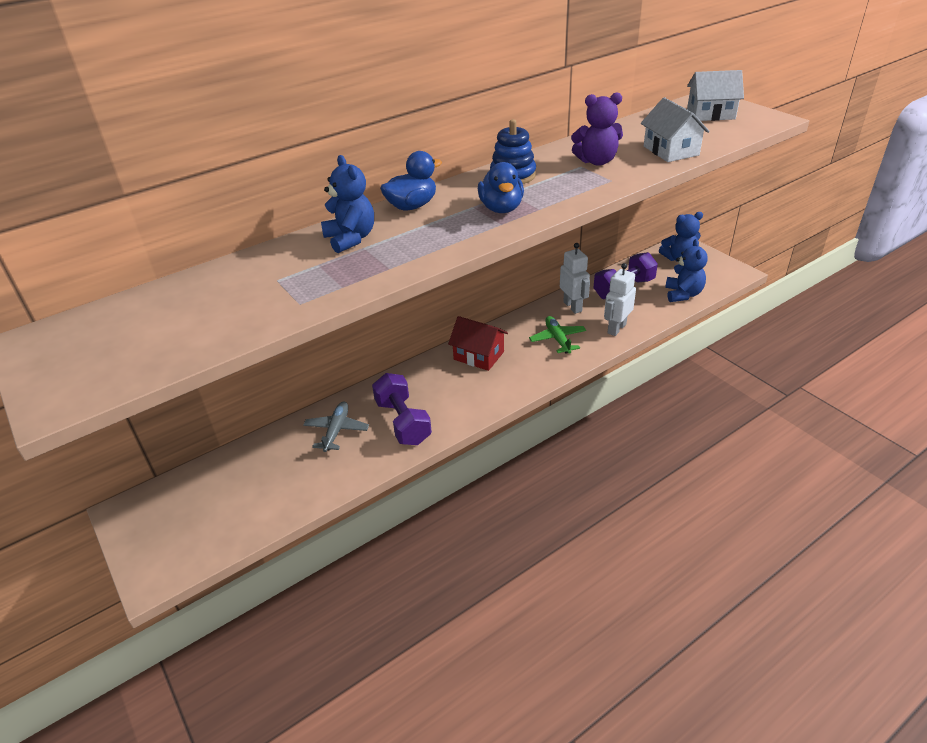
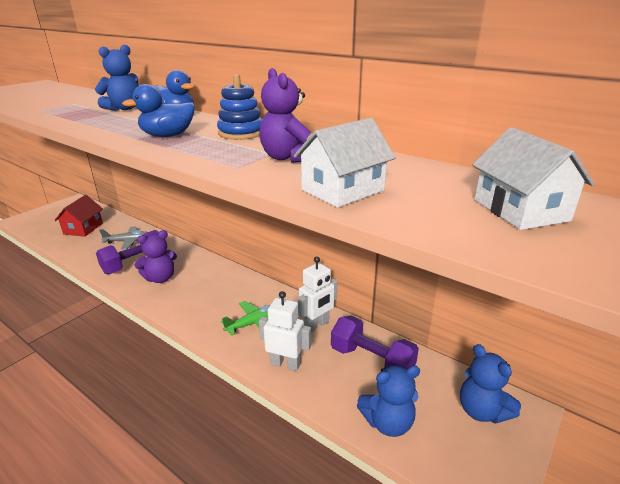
camera: 70 degrees right, 10 degrees down
(449, 399) = (160, 278): none -> purple teddy bear
(478, 355) = (220, 282): red house -> red house (83, 228)

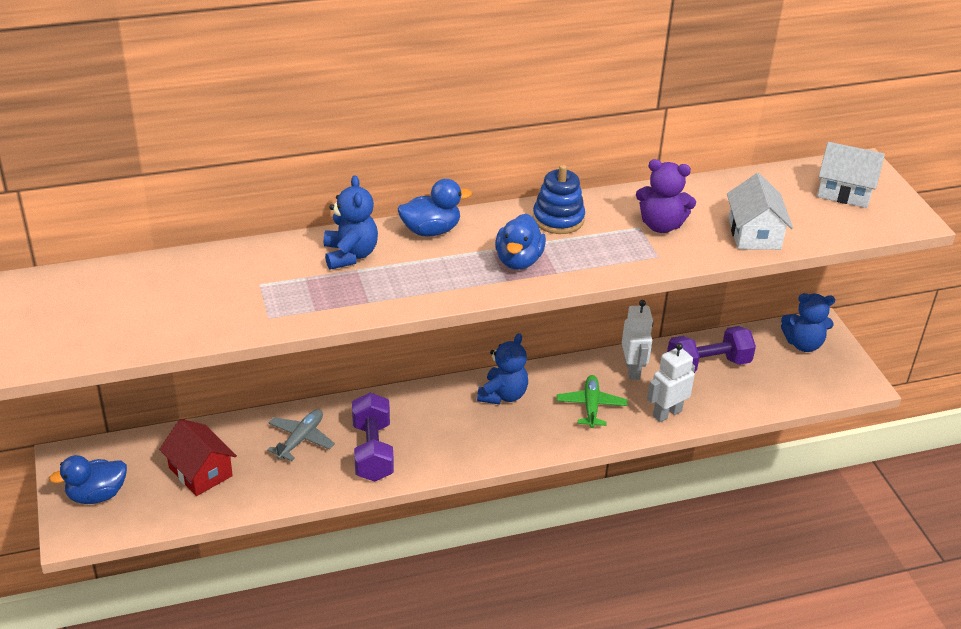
camera: 55 degrees left, 10 degrees up
(51, 214) = (97, 495): none -> blue duck
(160, 278) = (433, 441): purple teddy bear -> none
(388, 422) = (775, 393): blue teddy bear -> blue teddy bear (503, 395)

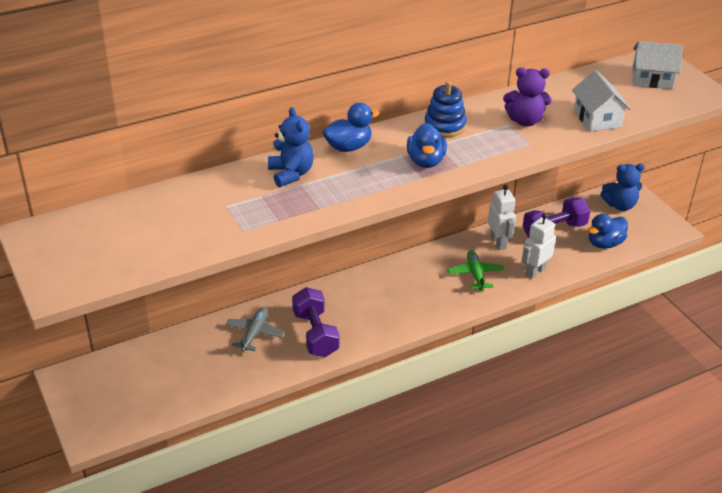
camera: 10 degrees left, 0 degrees up
(97, 495) = (99, 403): blue duck -> blue duck (604, 243)
(200, 472) = (180, 371): red house -> none
(503, 395) = (404, 276): blue teddy bear -> none

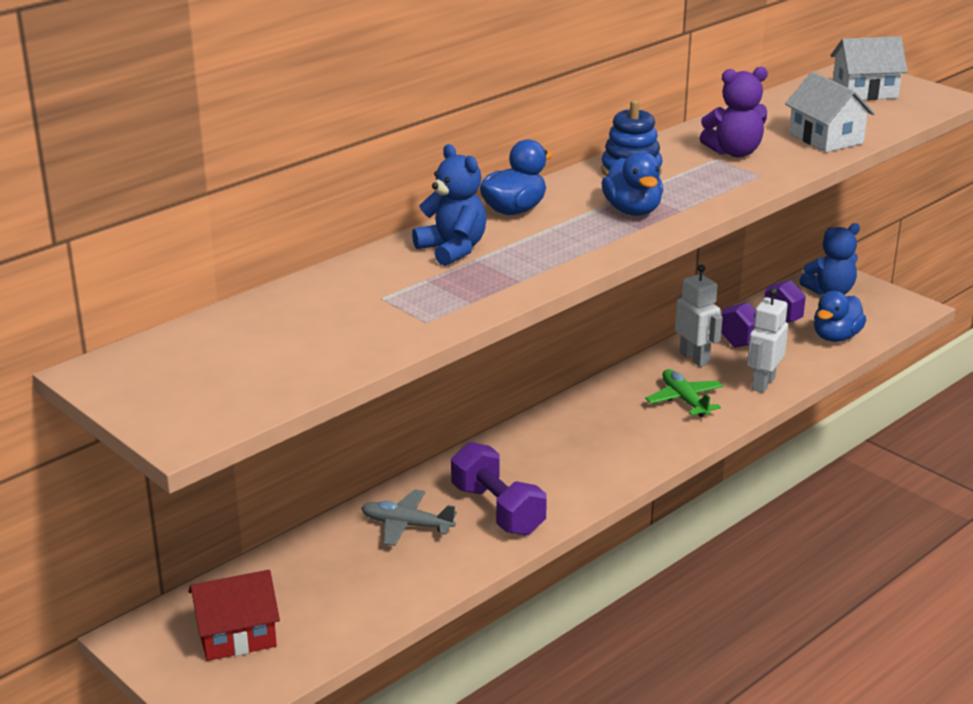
camera: 15 degrees left, 10 degrees down
(121, 390) = (236, 635): none -> red house
(255, 333) = (406, 525): grey plane -> grey plane turned 75 degrees counterclockwise

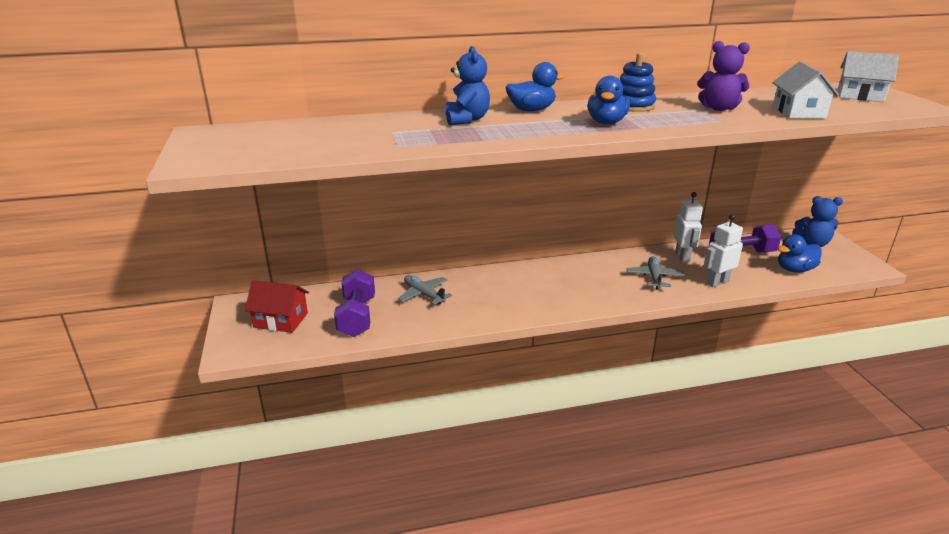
camera: 30 degrees right, 0 degrees up
(497, 510) = (481, 302): purple dumbbell -> purple dumbbell (357, 317)
(684, 400) = (654, 277): green plane -> grey plane

